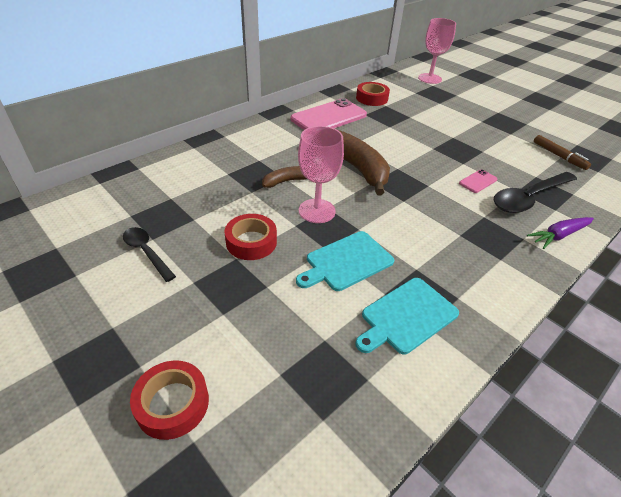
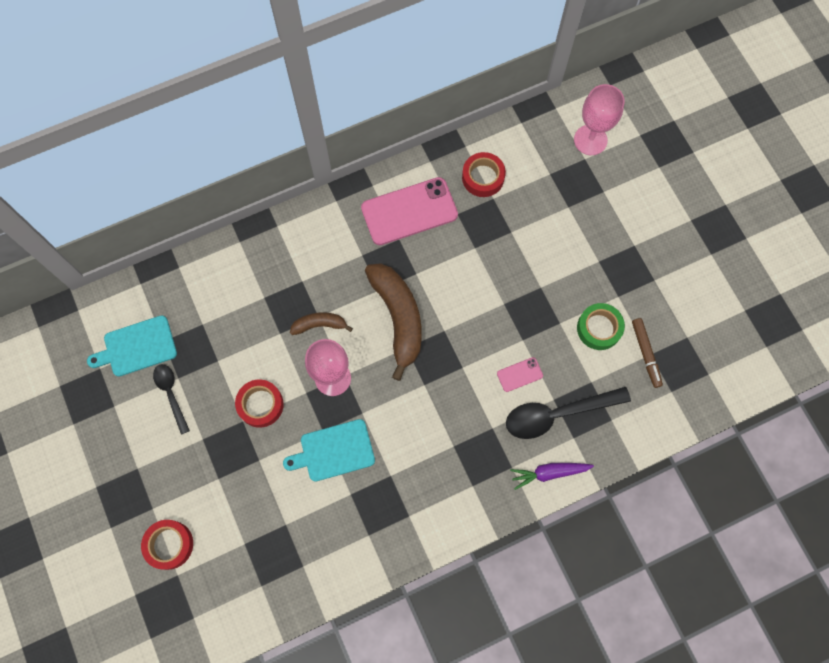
camera: 20 degrees right, 30 degrees up
(407, 316) = (357, 522): turquoise cutting board -> turquoise cutting board (137, 347)
(513, 149) = (599, 328): none -> green tape

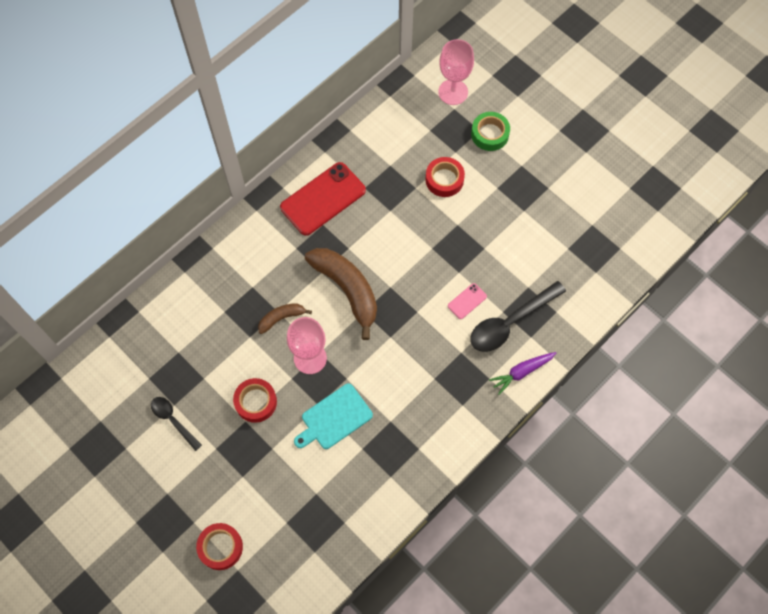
camera: 20 degrees left, 5 degrees down
(137, 347) = (127, 391): turquoise cutting board -> none
(409, 211) = (323, 199): pink phone -> red phone
(483, 177) = (375, 151): red tape -> red tape (444, 180)
(599, 328) = (518, 242): green tape -> green tape (490, 134)
(645, 354) = (563, 249): brown marker -> none

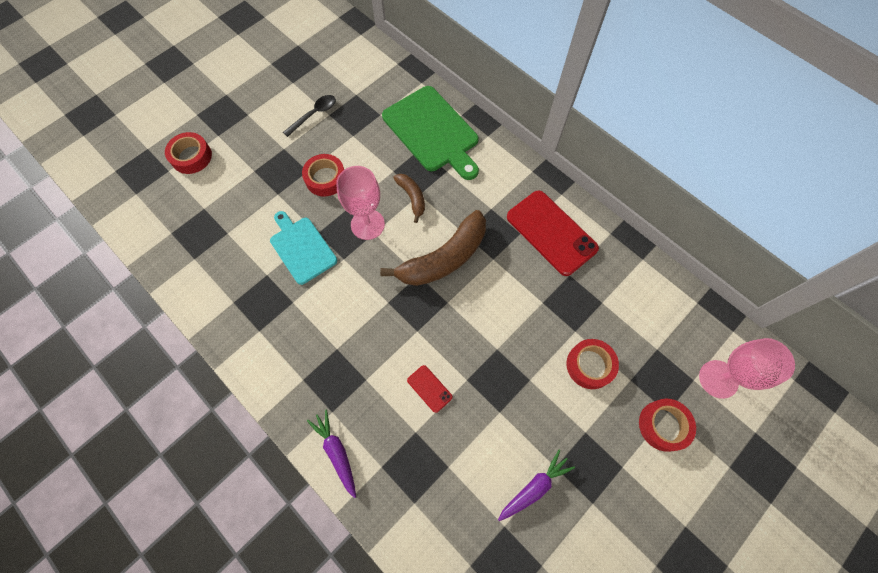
camera: 90 degrees right, 0 degrees up
(204, 300) = (432, 131): none -> green cutting board
(467, 301) = (429, 388): pink phone -> red phone
(490, 134) = (663, 425): green tape -> red tape
(510, 322) = (401, 440): black spoon -> none
(539, 226) = (534, 487): none -> purple carrot

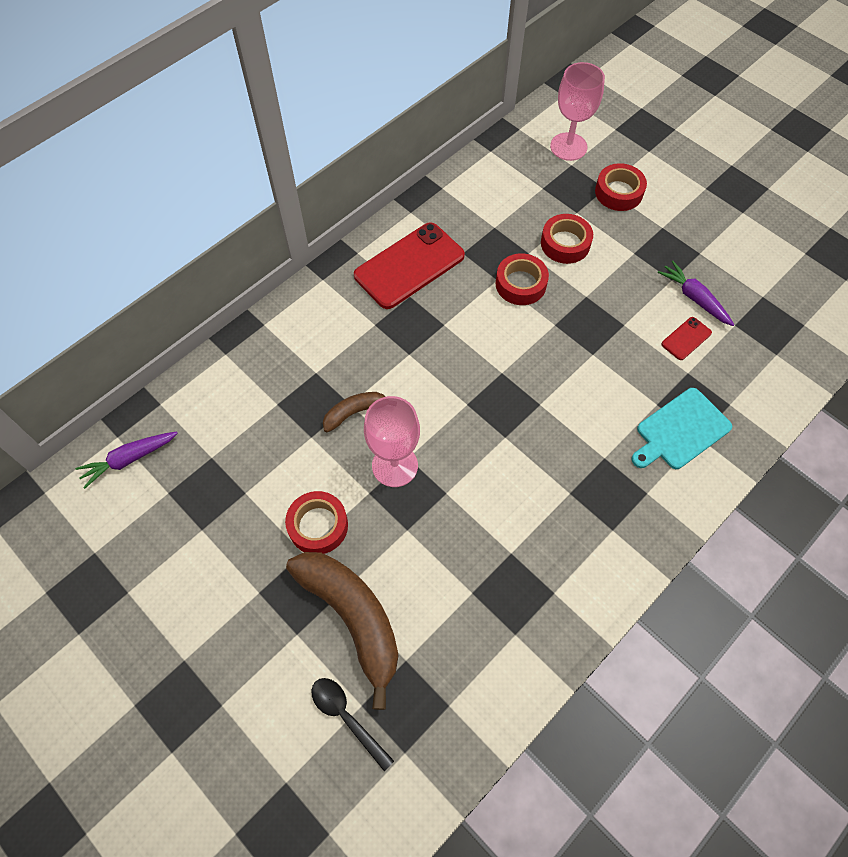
camera: 90 degrees left, 5 degrees down
(191, 156) = (261, 745): red tape -> red tape (520, 284)
(302, 248) = (430, 548): turquoise cutting board -> turquoise cutting board (680, 430)
(314, 114) = (198, 551): black spoon -> black spoon (346, 717)
(336, 452) = (692, 484): purple carrot -> purple carrot (129, 459)
(429, 388) = (607, 390): red phone -> red phone (686, 338)
(432, 131) = (250, 389): green cutting board -> none
(443, 258) = (444, 376): brown banana -> brown banana (353, 618)

